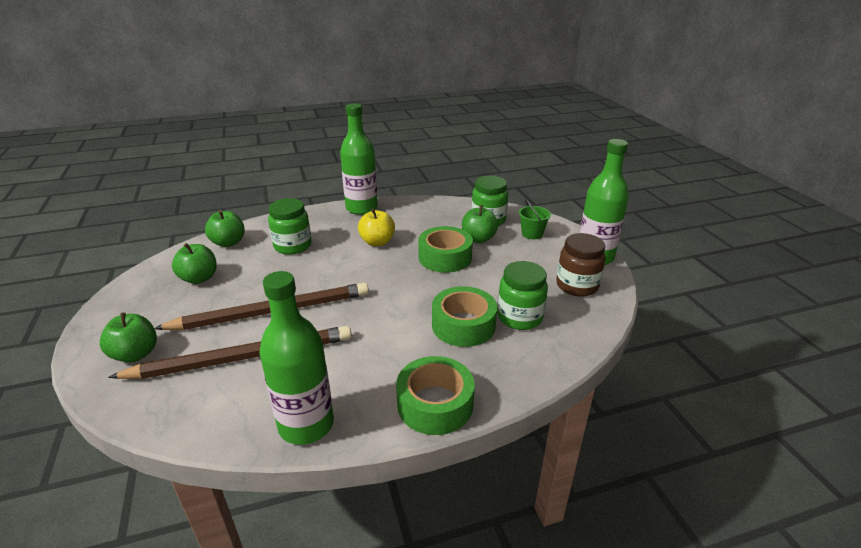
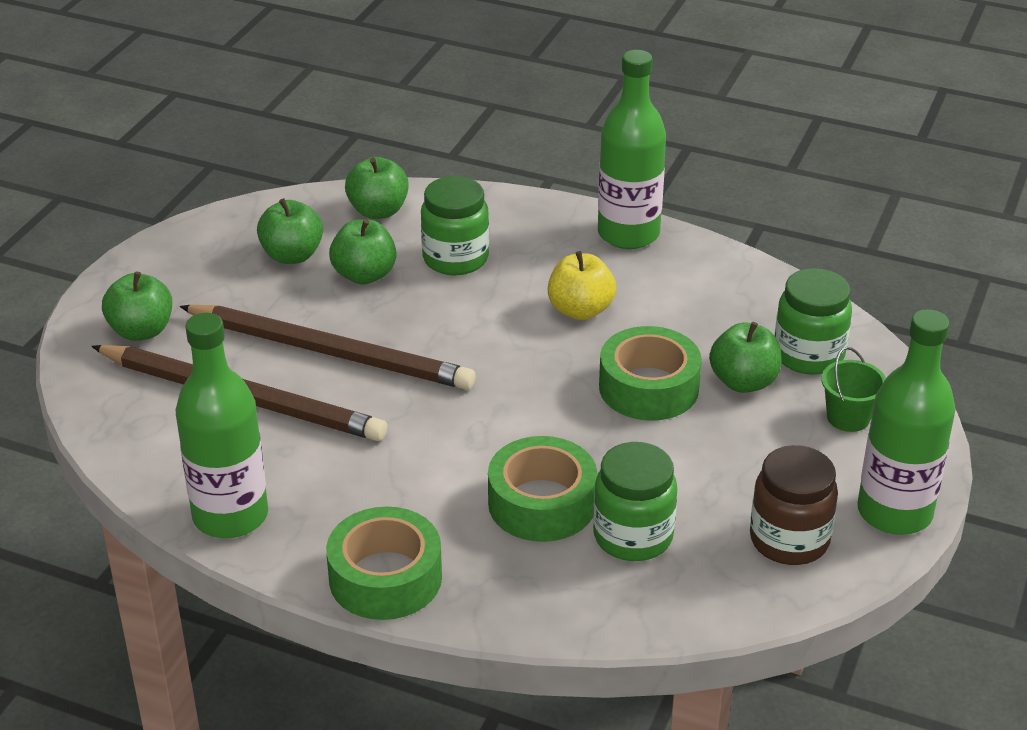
camera: 40 degrees right, 5 degrees up
(252, 271) = (364, 275): none -> green apple

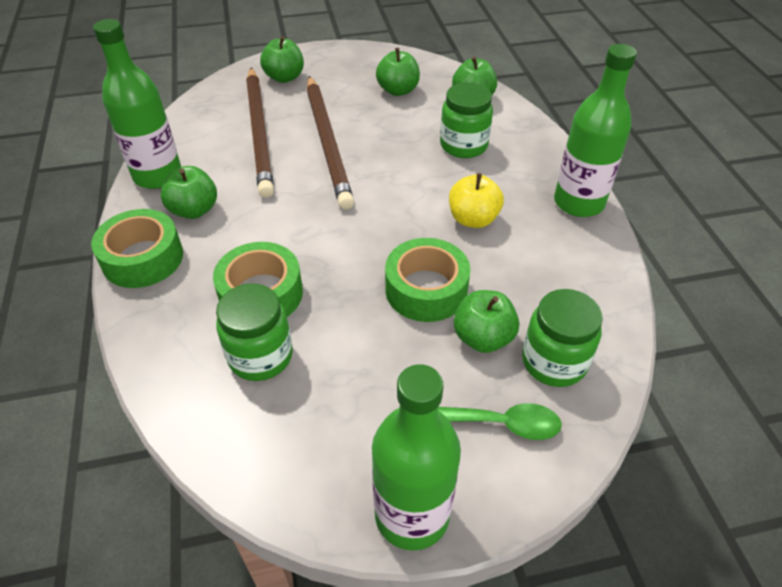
camera: 55 degrees right, 10 degrees up
(364, 275) = (409, 121): green apple -> green apple (194, 210)
(789, 540) = (322, 453): brown jar -> none
(848, 417) = (503, 424): green bucket -> green spoon

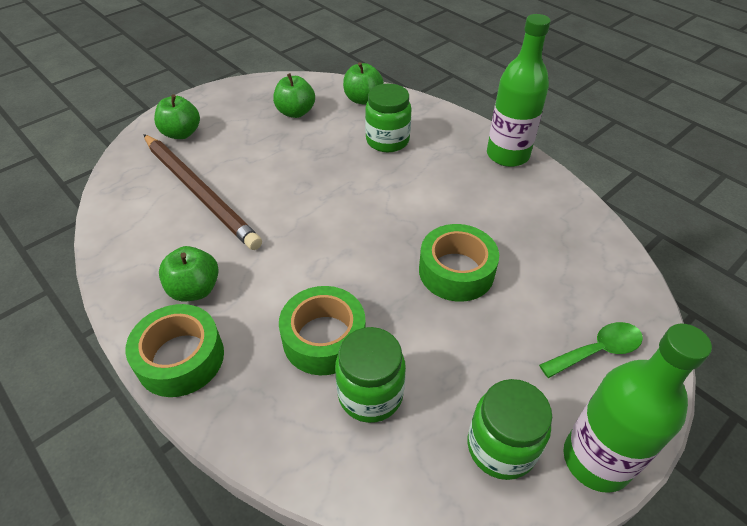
camera: 30 degrees left, 0 degrees up
(158, 175) = (128, 271): green bottle -> none
(328, 142) = (271, 179): brown pencil -> none
(473, 219) = (444, 198): yellow apple -> none
(483, 338) = (529, 290): green apple -> none
(554, 362) = (590, 285): green jar -> green jar (501, 447)

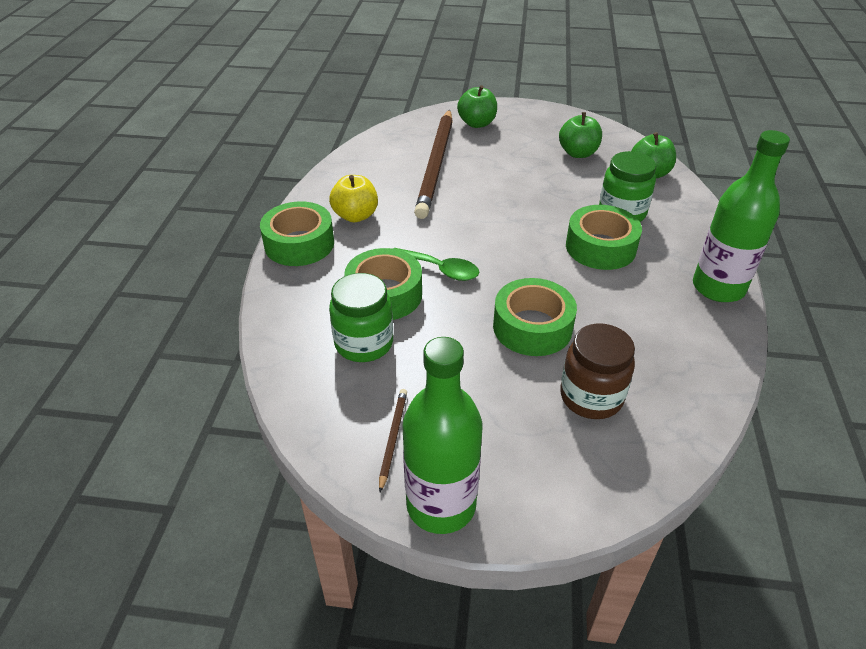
camera: 50 degrees right, 5 degrees down
(195, 289) = (355, 216): green apple -> yellow apple
(411, 176) = (600, 247): none -> green tape
(501, 447) = (393, 438): green jar -> brown pencil
(554, 290) = (591, 397): none -> brown jar
(597, 350) = (557, 458): green spoon -> green spoon (440, 269)

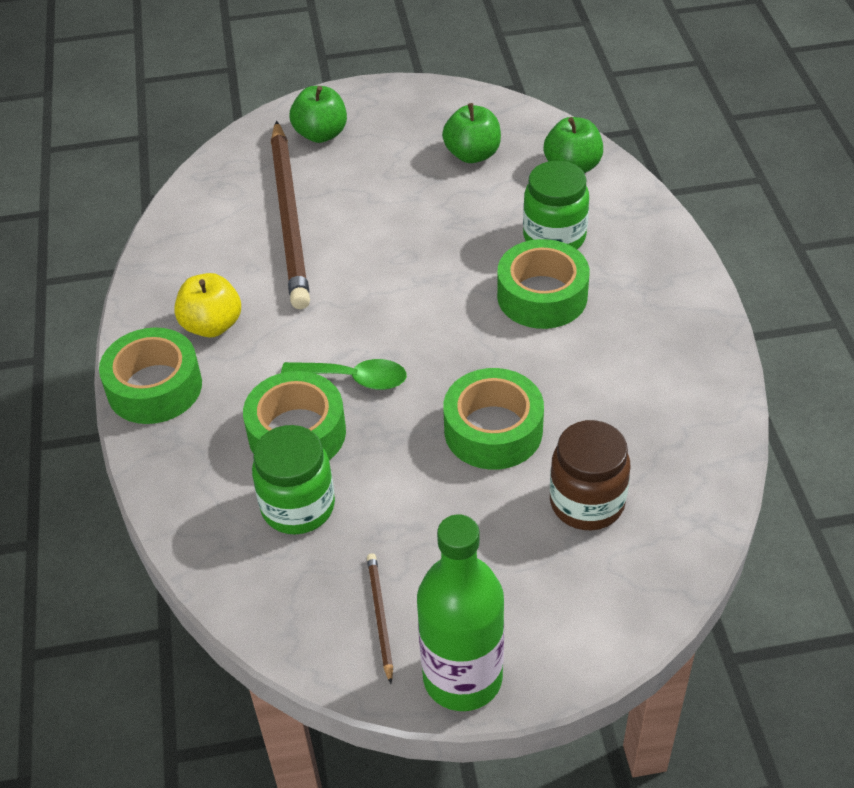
camera: 15 degrees left, 5 degrees up
(718, 288) = (694, 319): green bottle -> none

